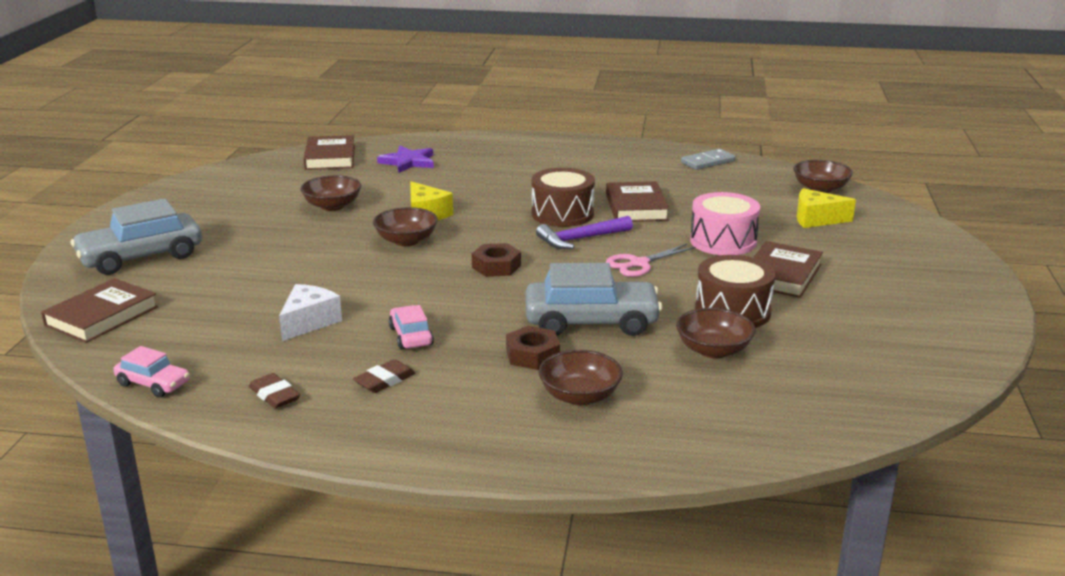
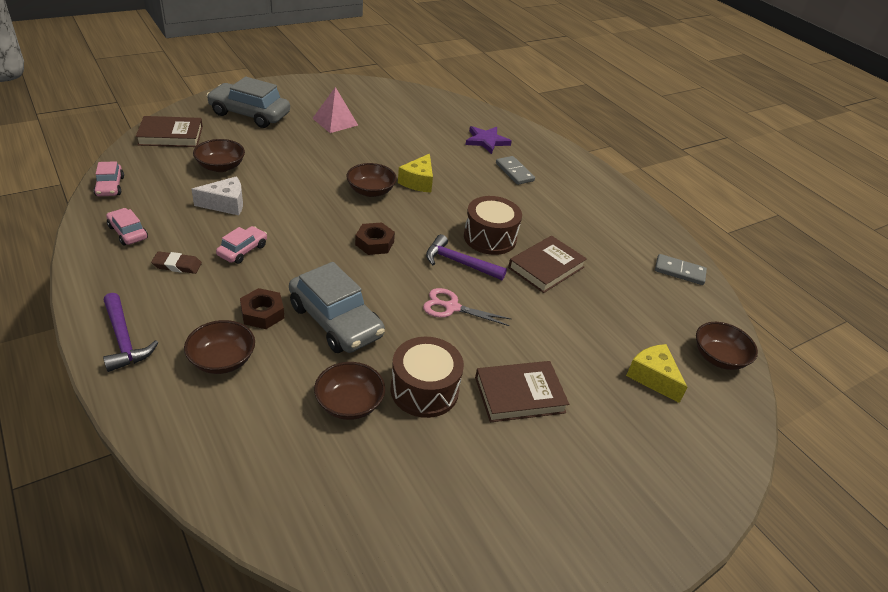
camera: 45 degrees right, 15 degrees up
(244, 217) = (335, 121): none -> pink pyramid
(274, 395) = (128, 232): brown eraser -> pink car
(330, 157) = (454, 111): brown book -> none
(332, 206) = (386, 143): brown bowl -> brown bowl (221, 167)
(477, 445) = (124, 339): none -> purple hammer
(479, 169) = (514, 172): none -> grey domino
(723, 241) = (542, 337): pink drum -> none

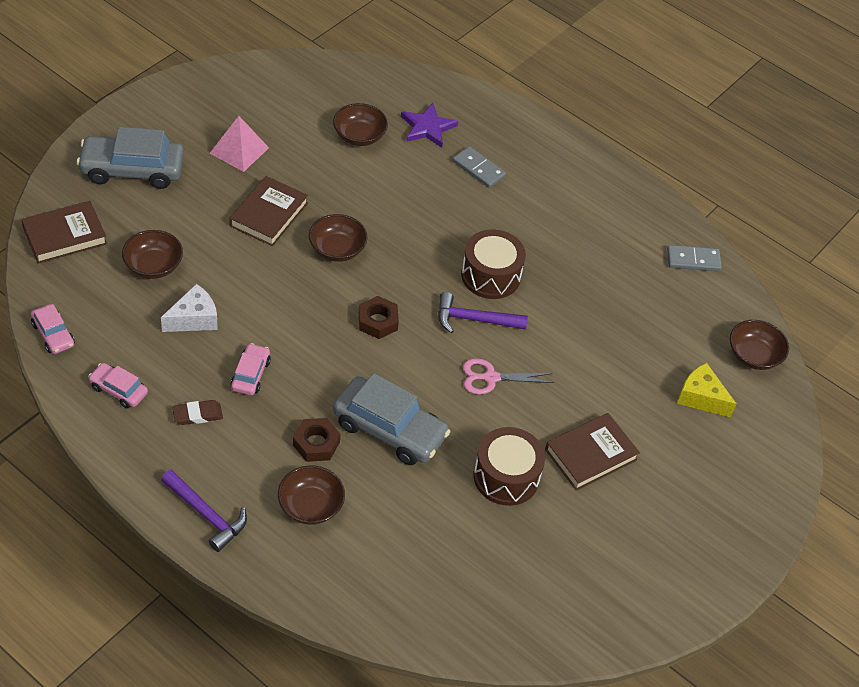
camera: 20 degrees left, 10 degrees up
(349, 403) = (447, 512): brown bowl -> brown bowl (359, 136)
(418, 182) = (381, 218): yellow cheese -> none
(546, 267) = (562, 298): brown book -> brown book (269, 214)

